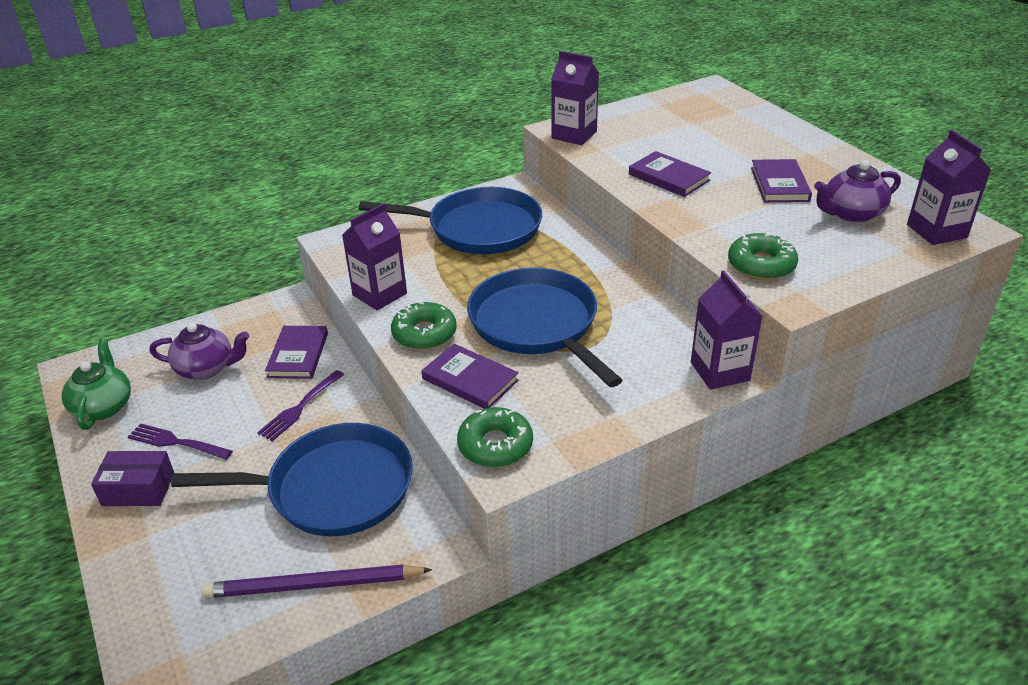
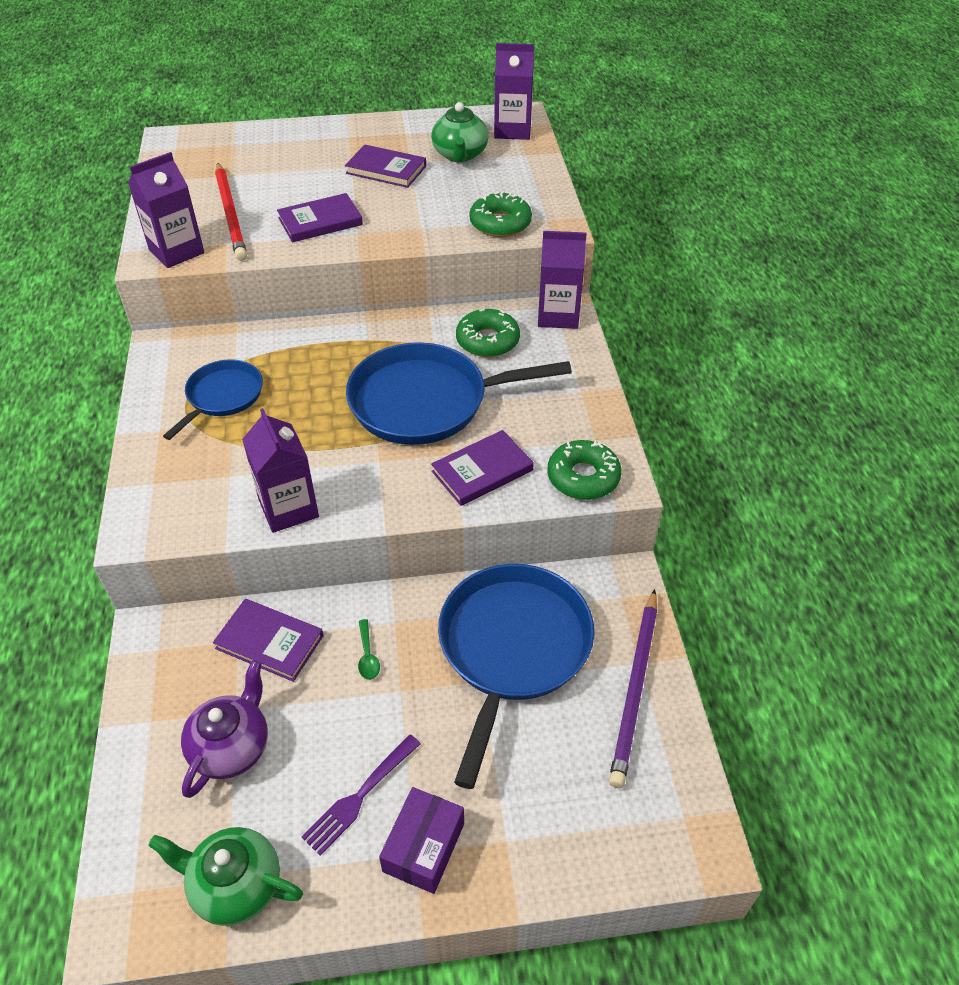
camera: 70 degrees left, 10 degrees up
(300, 407) = (367, 655): purple fork -> green spoon
(424, 333) = (387, 487): green donut -> green donut (487, 341)
(479, 229) = (222, 396): blue pan -> blue pan, size x0.56
(640, 139) = (231, 214): none -> red pencil
(851, 214) = (460, 155): purple teapot -> green teapot

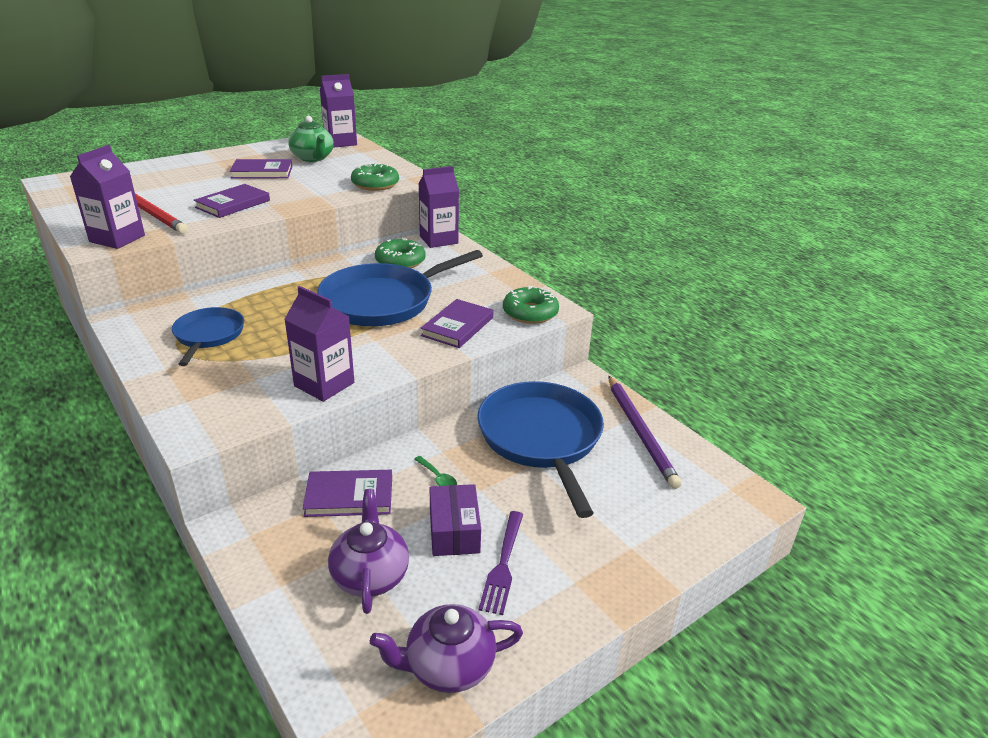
camera: 30 degrees left, 15 degrees down
(235, 885) = (448, 666): green teapot -> purple teapot
(423, 847) = (577, 576): purple box -> purple box (454, 531)

